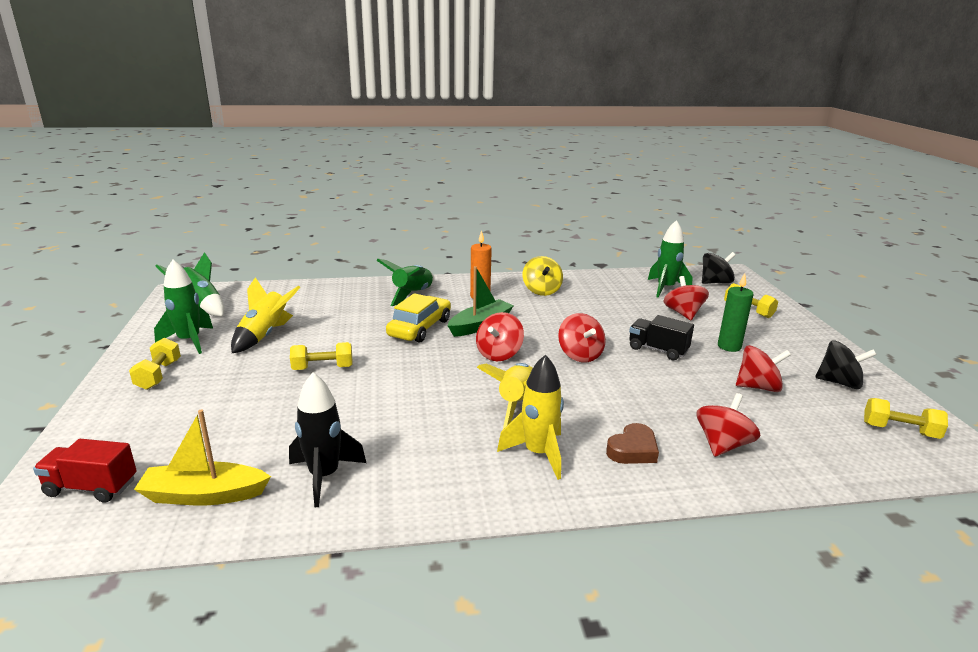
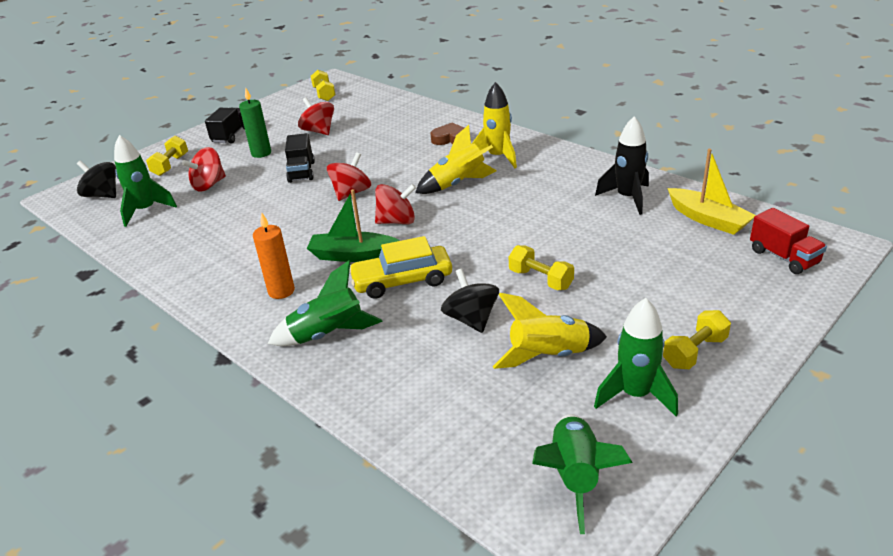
camera: 125 degrees left, 10 degrees up
(541, 291) = (222, 266): yellow spinning top -> none
(722, 445) = (407, 122): red spinning top -> none
(797, 346) = (231, 135): none -> black truck
(839, 383) = (279, 115): black spinning top -> black spinning top (471, 319)

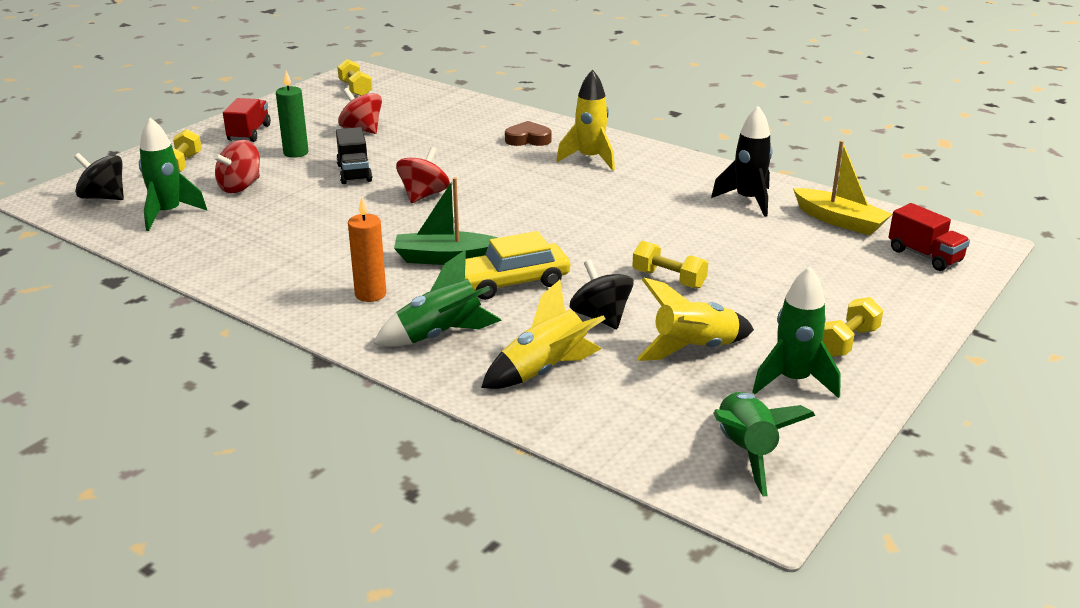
camera: 10 degrees left, 5 degrees down
(231, 135) = (249, 133): black truck -> red truck
(397, 221) = (488, 224): red spinning top -> none
(458, 184) = (550, 186): yellow rocket -> yellow rocket (544, 371)

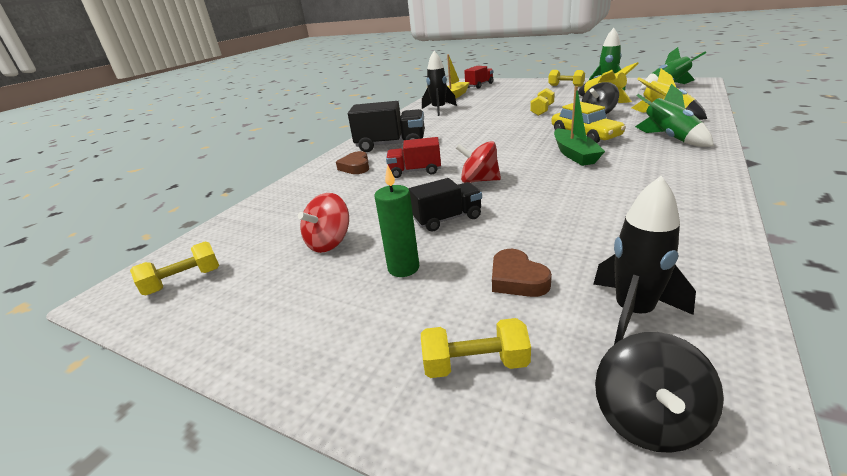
camera: 95 degrees left, 0 degrees up
(168, 214) = (633, 312): green rocket -> black rocket
(240, 186) = (517, 279): red spinning top -> brown heart
(249, 133) = (337, 331): red truck -> red truck (415, 171)
(370, 294) = (652, 164): orange candle -> none
(590, 159) = (391, 145): yellow rocket -> black truck

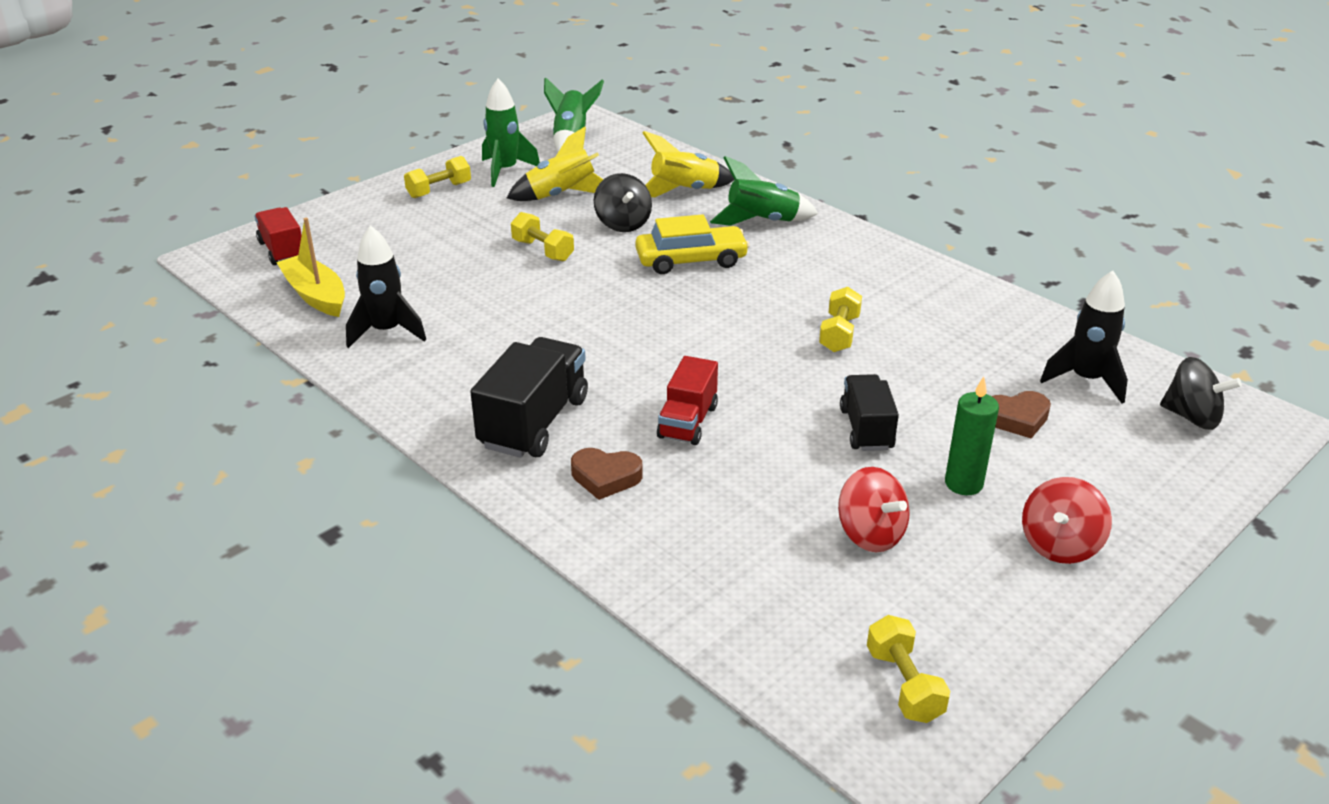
camera: 75 degrees left, 5 degrees up
(475, 364) = (1126, 473): yellow dumbbell -> yellow dumbbell (839, 334)
(479, 180) = (771, 378): red spinning top -> red spinning top (1060, 545)
(574, 154) = (751, 290): green boat -> none

